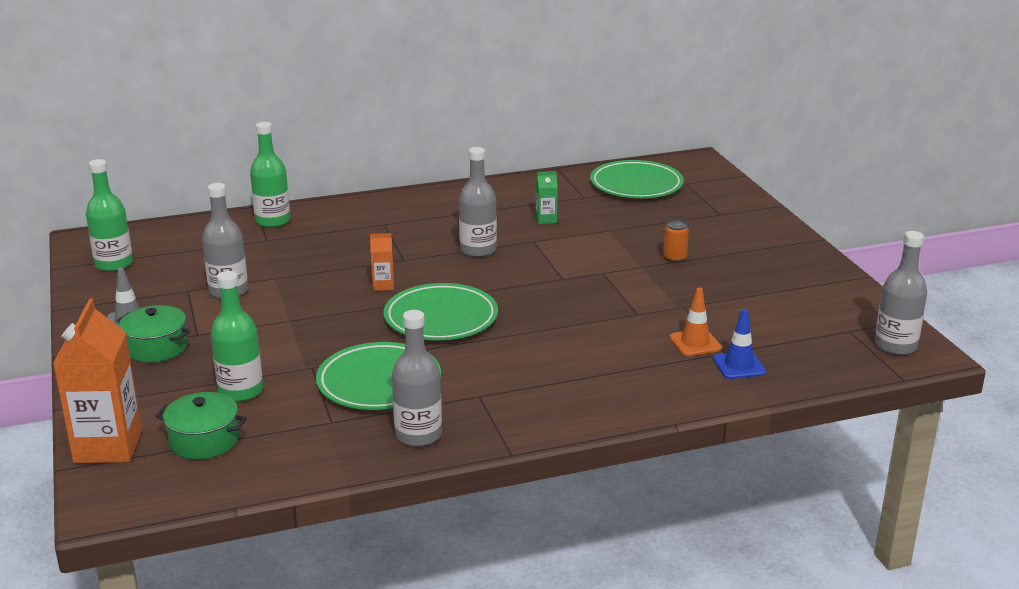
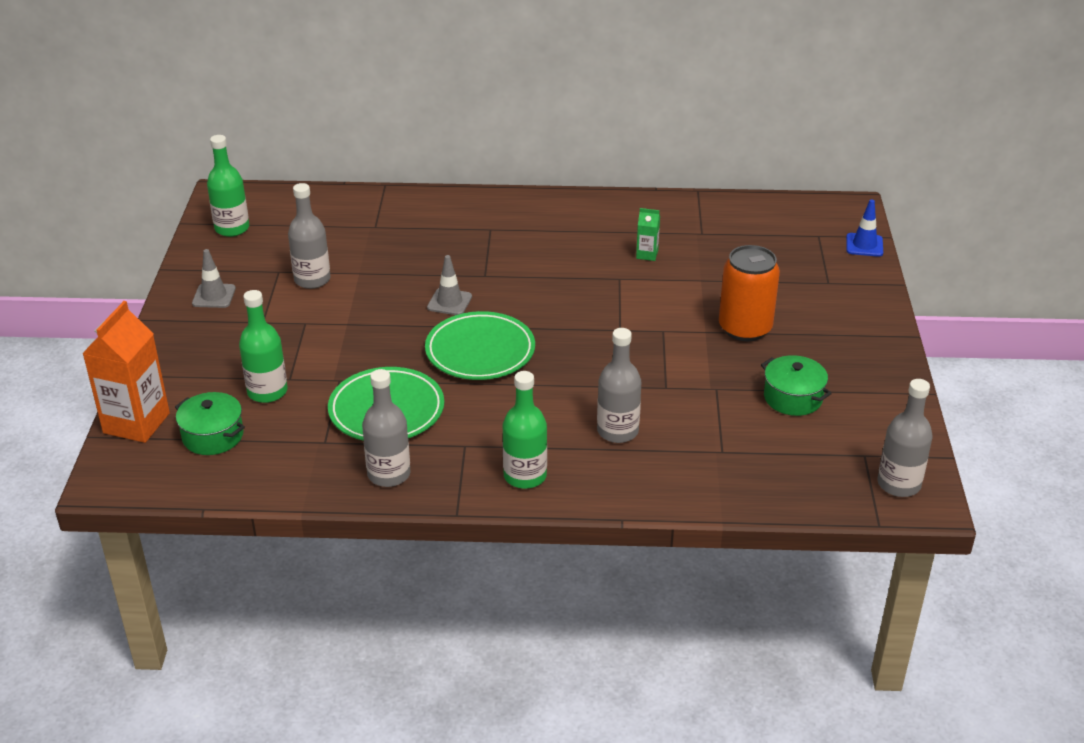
camera: 20 degrees right, 10 degrees up
(156, 347) = (222, 329): green pot -> green pot (793, 398)
(273, 221) = (391, 206): green bottle -> green bottle (525, 476)
(383, 285) = (449, 302): orange carton -> grey traffic cone
(478, 250) = (559, 279): grey bottle -> grey bottle (617, 431)
(636, 185) = (765, 228): green plate -> none
(674, 258) = (745, 328): orange can -> orange can, size x2.18
(695, 343) = (699, 434): orange traffic cone -> none
(739, 365) = (725, 470): blue traffic cone -> blue traffic cone (864, 245)

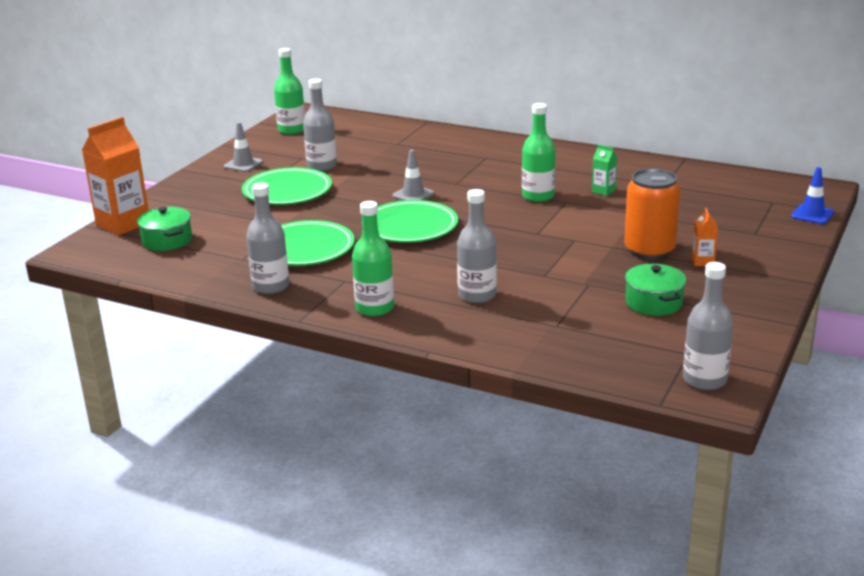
camera: 25 degrees right, 10 degrees down
(267, 392) = (229, 223): green bottle -> green bottle (538, 196)
(300, 328) = (287, 191): none -> green plate
(804, 332) = (703, 261): none -> orange carton

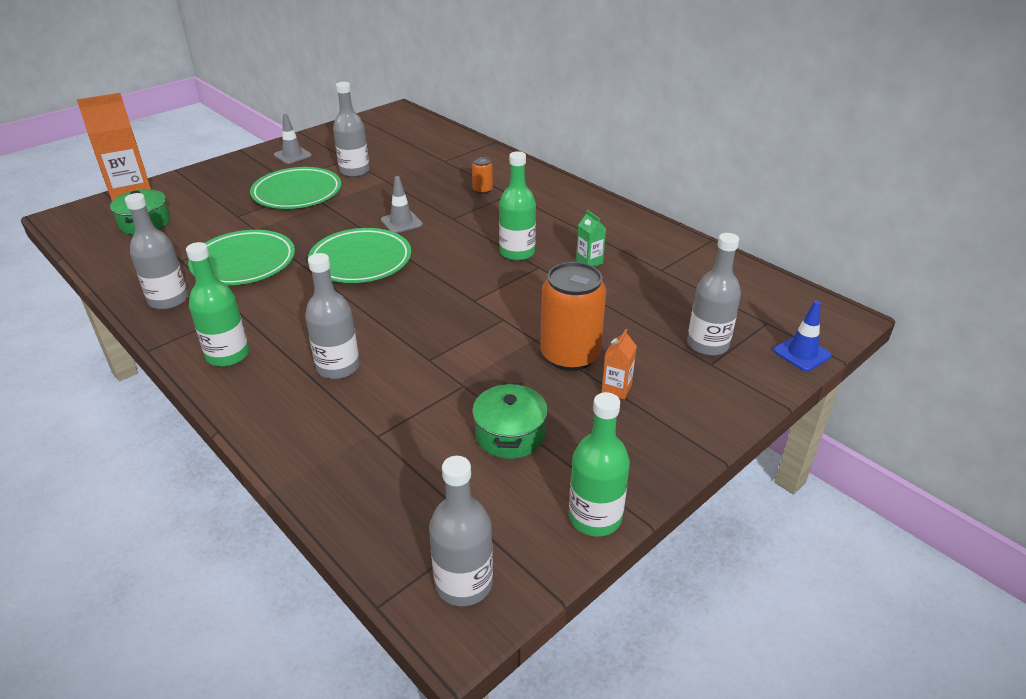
camera: 20 degrees right, 10 degrees up
(292, 130) = (369, 127): green bottle -> green bottle (595, 517)
(458, 159) = (482, 190): none -> orange can
(742, 223) = (707, 344): none -> grey bottle

